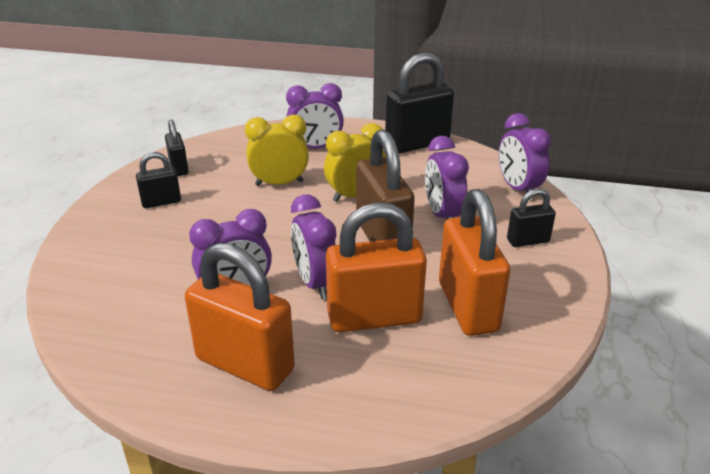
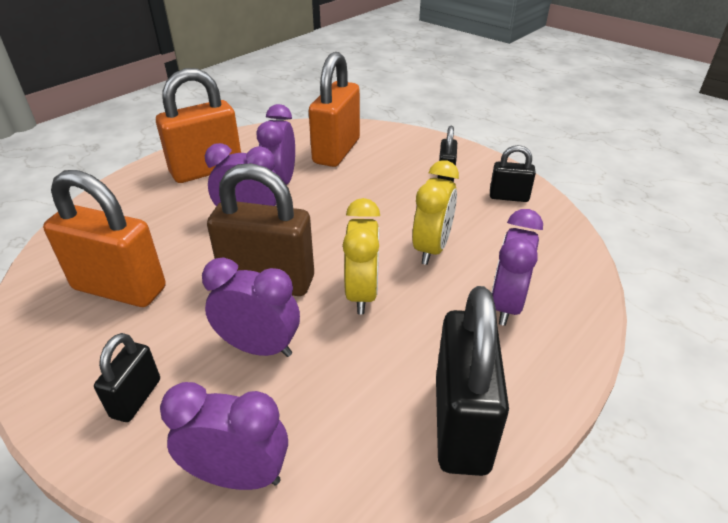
camera: 120 degrees right, 5 degrees up
(374, 318) = (176, 233): orange padlock -> orange padlock (336, 151)

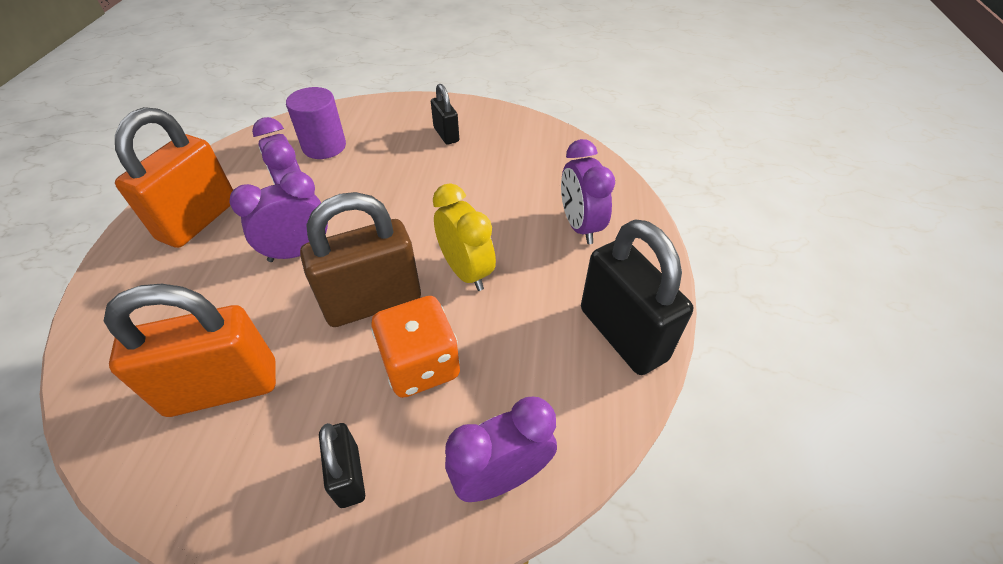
camera: 35 degrees left, 10 degrees up
(259, 348) = (421, 365): purple clock -> orange dice
(336, 151) = (324, 146): orange padlock -> purple cylinder
(431, 249) = (488, 205): yellow clock -> none
(508, 197) = (511, 133): black padlock -> none

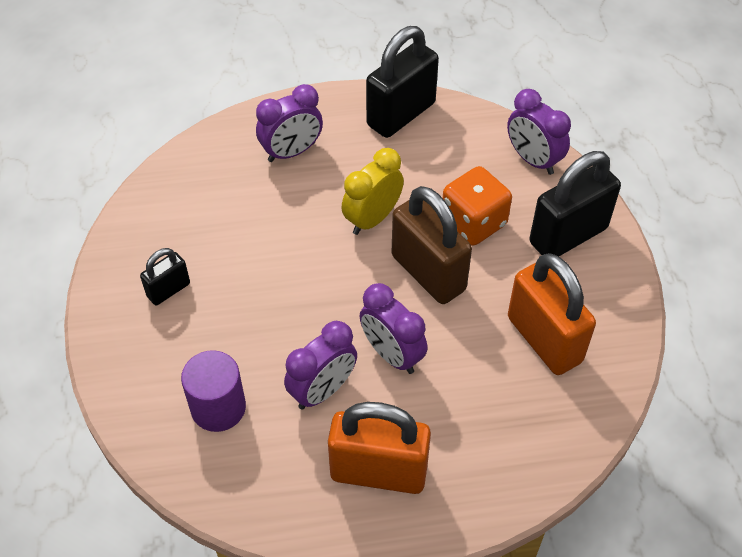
camera: 105 degrees left, 5 degrees up
(349, 475) = (568, 235): black padlock -> black padlock, size x1.92

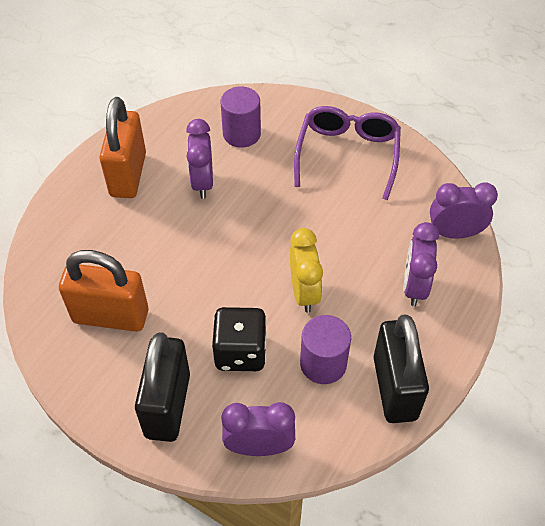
camera: 130 degrees right, 0 degrees up
(168, 290) = (347, 155): black padlock -> purple glasses
(378, 472) = (128, 175): orange padlock -> orange padlock turned 45 degrees counterclockwise
(392, 354) = (189, 229): purple clock -> purple clock (454, 233)
(426, 165) = (323, 363): none -> purple cylinder
(428, 273) = (227, 291): brown padlock -> none
(473, 222) = (240, 352): orange dice -> black dice

